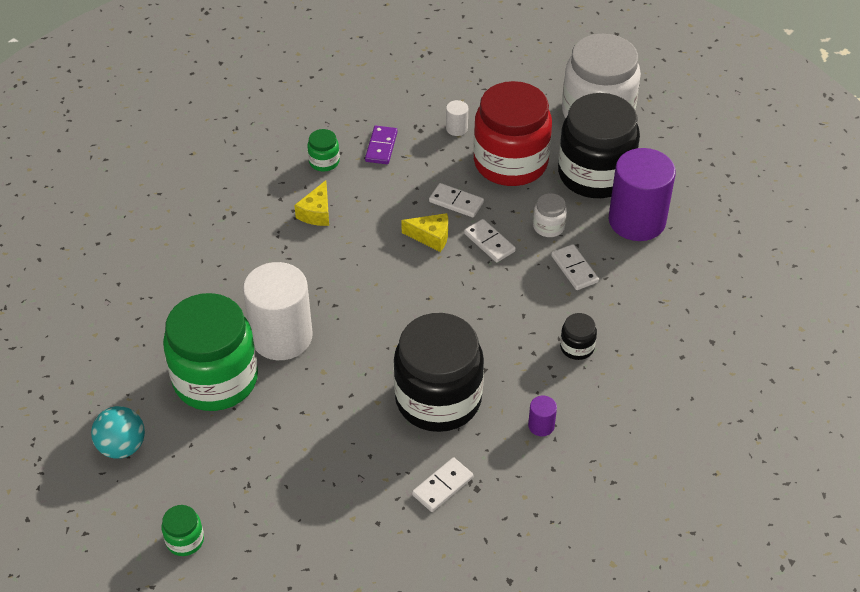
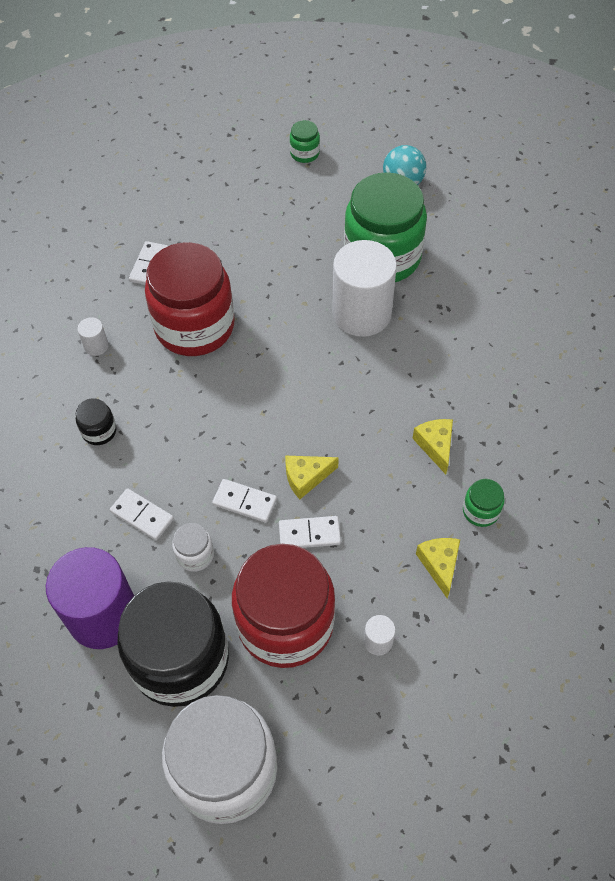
camera: 150 degrees right, 10 degrees up
(381, 147) = (439, 565): purple domino -> yellow cheese
(438, 399) = (194, 326): black jar -> red jar
(541, 425) = (96, 346): purple cylinder -> white cylinder

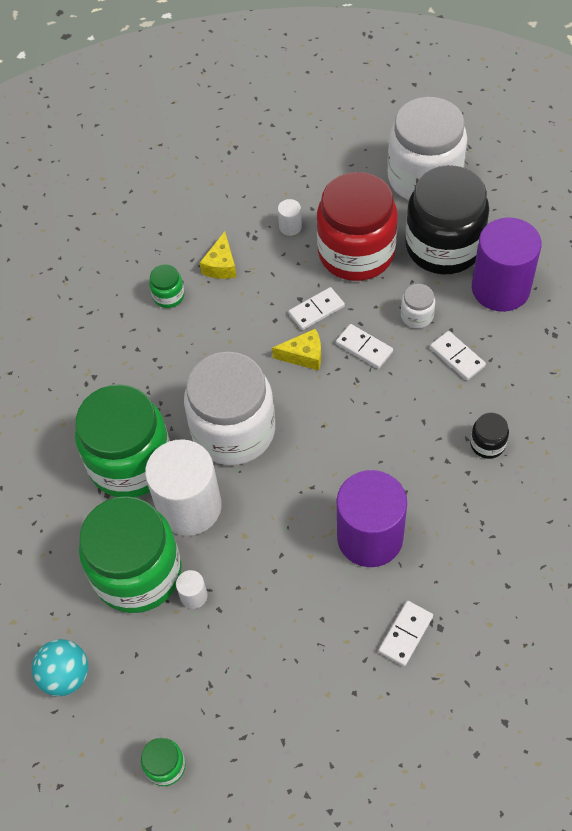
camera: 160 degrees left, 0 degrees up
(96, 346) = (480, 540): white cylinder -> white cylinder (193, 596)
(194, 326) = (370, 537): red jar -> purple cylinder
(309, 534) = (316, 310): white domino -> white domino turned 45 degrees counterclockwise
(349, 386) = (233, 430): none -> white jar
(432, 336) = (130, 462): none -> green jar
(435, 446) = (179, 356): yellow cheese -> none

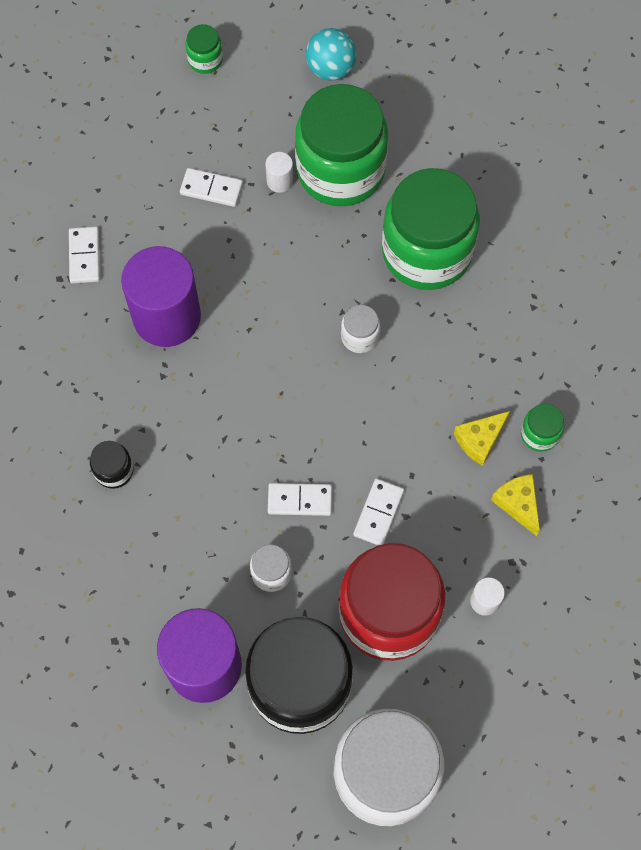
camera: 140 degrees right, 10 degrees up
(189, 506) = (342, 246): white cylinder -> none
(233, 430) = (360, 336): white jar -> white jar, size x0.41
(304, 355) = (353, 454): yellow cheese -> yellow cheese (479, 440)
(457, 357) = (199, 549): white domino -> white domino (211, 189)

